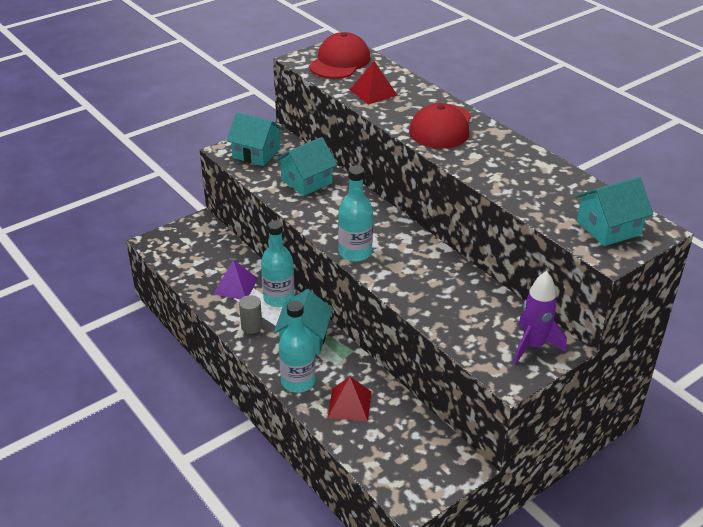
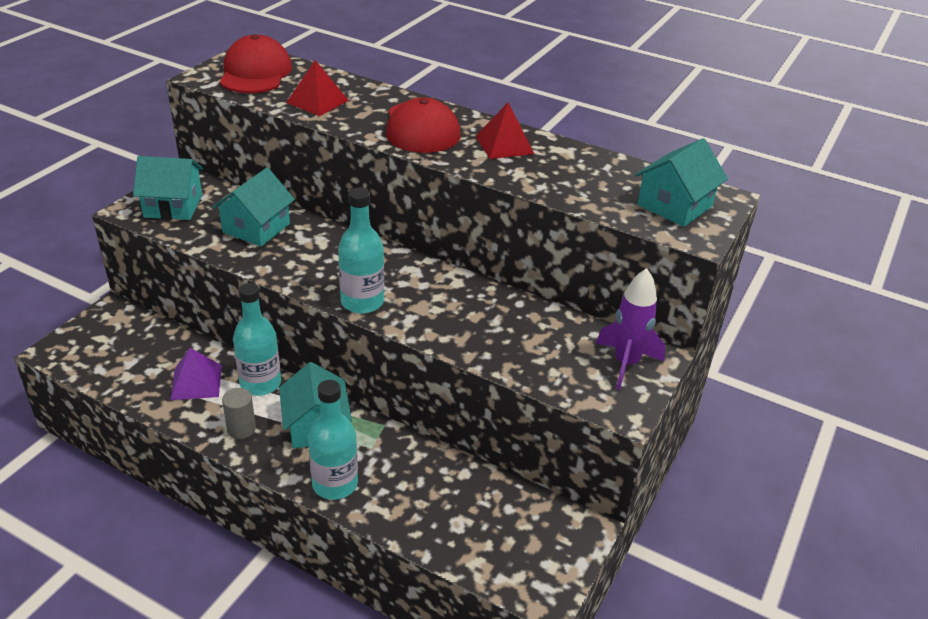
camera: 25 degrees left, 0 degrees up
(349, 404) = (412, 494): red pyramid -> red pyramid (504, 145)

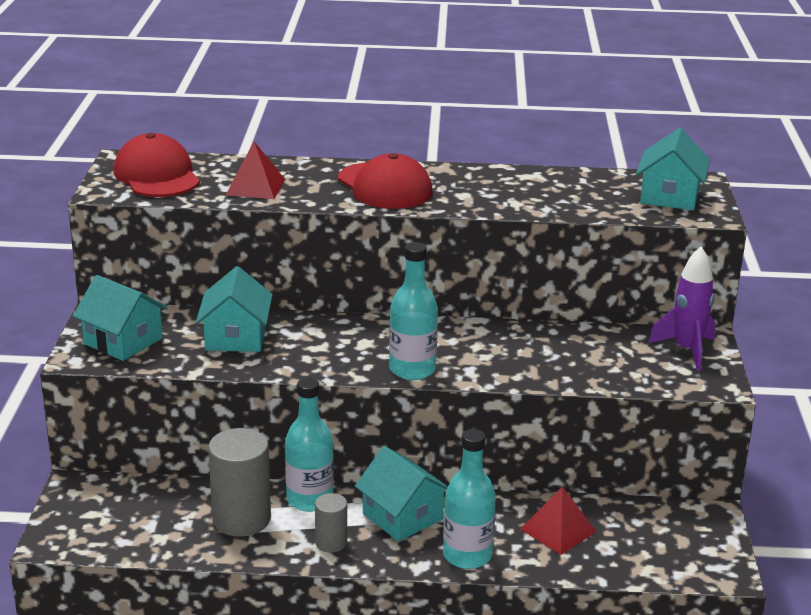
camera: 25 degrees left, 10 degrees down
(173, 206) = (123, 341): turquoise house -> turquoise house turned 60 degrees clockwise
(196, 382) = (241, 519): purple pyramid -> grey cylinder
(504, 145) = (476, 183): red pyramid -> red pyramid (558, 530)

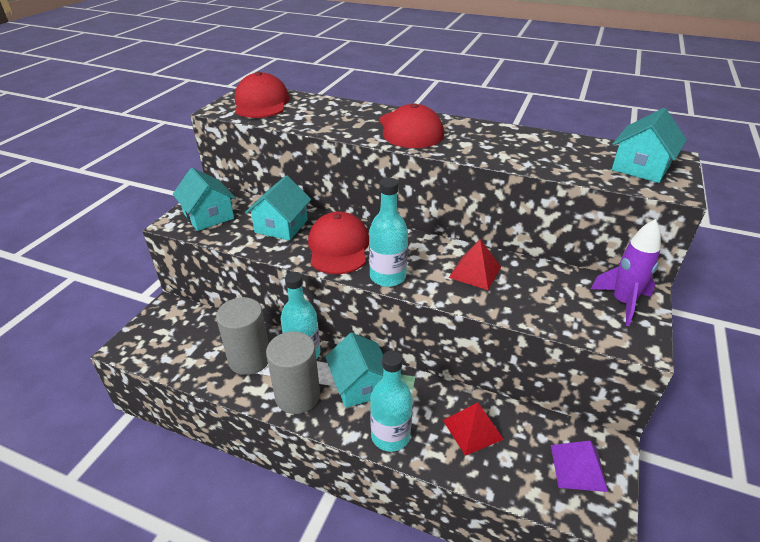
camera: 20 degrees right, 10 degrees up
(255, 187) = (318, 118): red pyramid -> red pyramid (475, 272)
(330, 349) = (338, 247): none -> red cap
(331, 543) = (297, 396): grey cylinder -> grey cylinder, size x1.86
(685, 539) = (578, 467): none -> purple pyramid

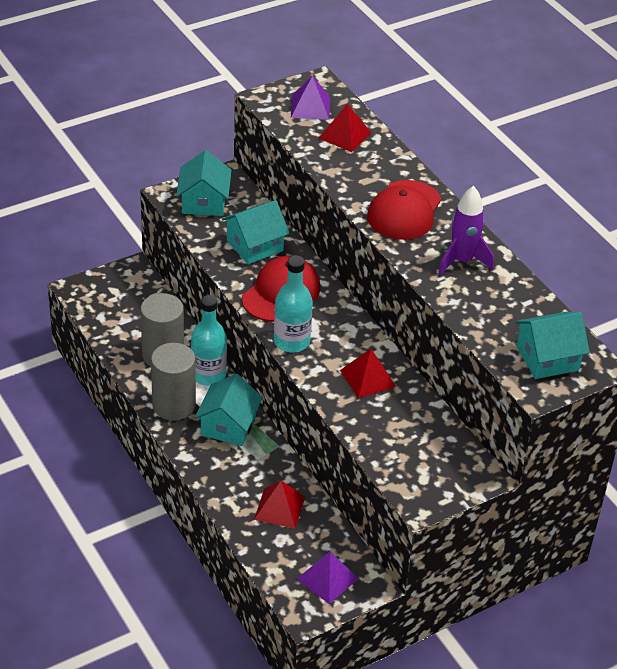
camera: 35 degrees right, 5 degrees up
(261, 103) = (310, 107): red cap -> purple pyramid
(307, 108) = (344, 135): none -> red pyramid
(390, 436) = (214, 474): turquoise bottle -> none
(622, 302) = (454, 471): purple rocket -> purple rocket (462, 261)

